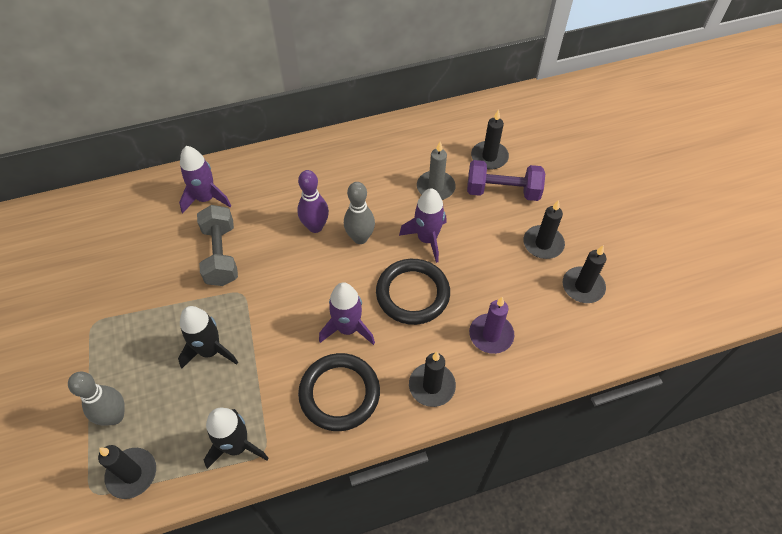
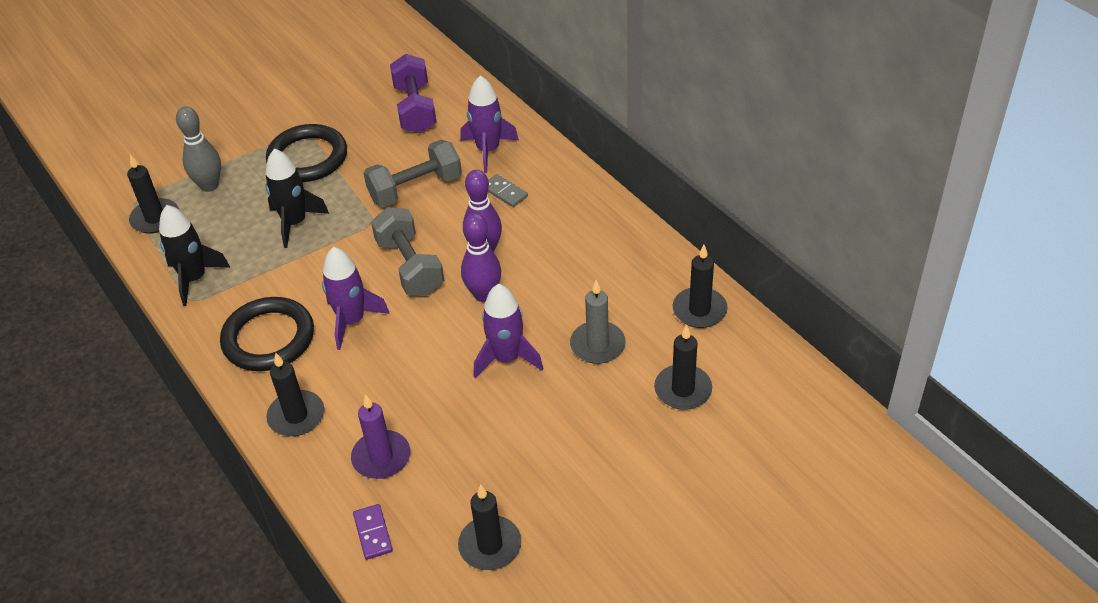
camera: 75 degrees right, 10 degrees down
(260, 200) = (505, 192): none -> grey domino
(308, 277) = (410, 267): none -> grey dumbbell
(360, 238) = (484, 294): grey bowling pin -> purple bowling pin
(412, 294) = (418, 366): black ring -> black ring (307, 158)
(502, 191) = (624, 419): purple dumbbell -> purple dumbbell (415, 109)
(543, 244) = (548, 485): black candle -> black candle (699, 310)
(556, 353) = (373, 533): none -> purple domino

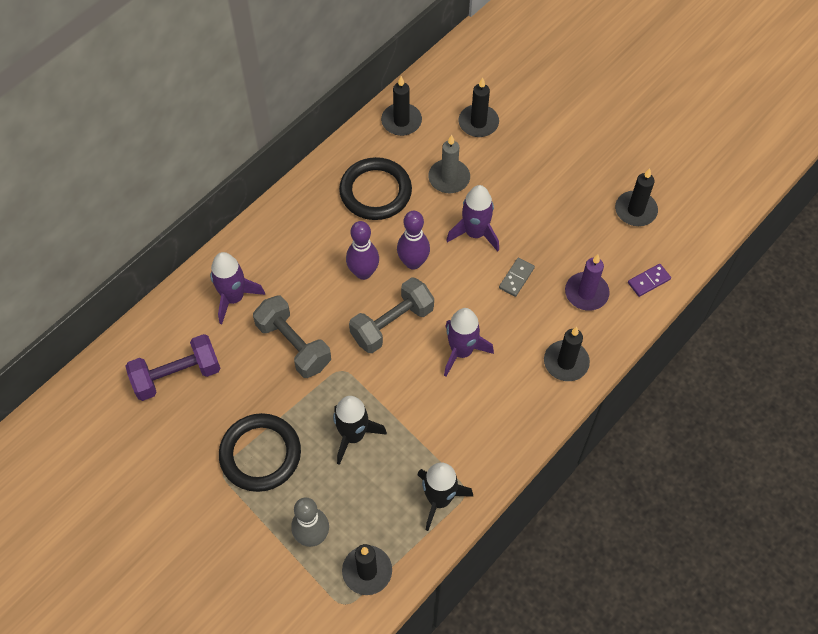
camera: 105 degrees left, 15 degrees up
(268, 338) = (494, 410): black ring -> black ring (375, 192)
(505, 192) = (289, 273): grey domino -> grey domino (516, 278)

